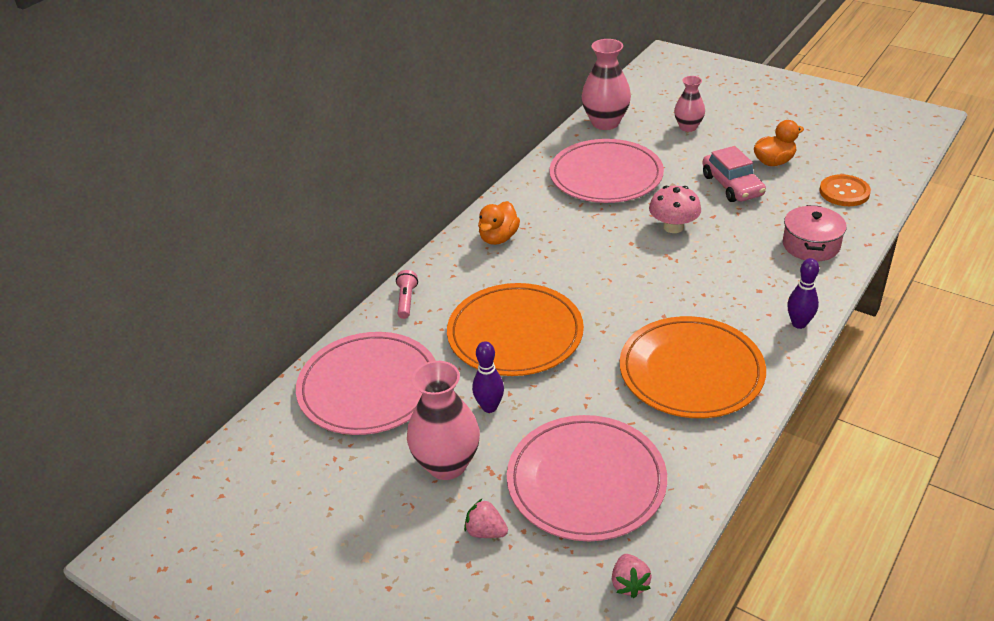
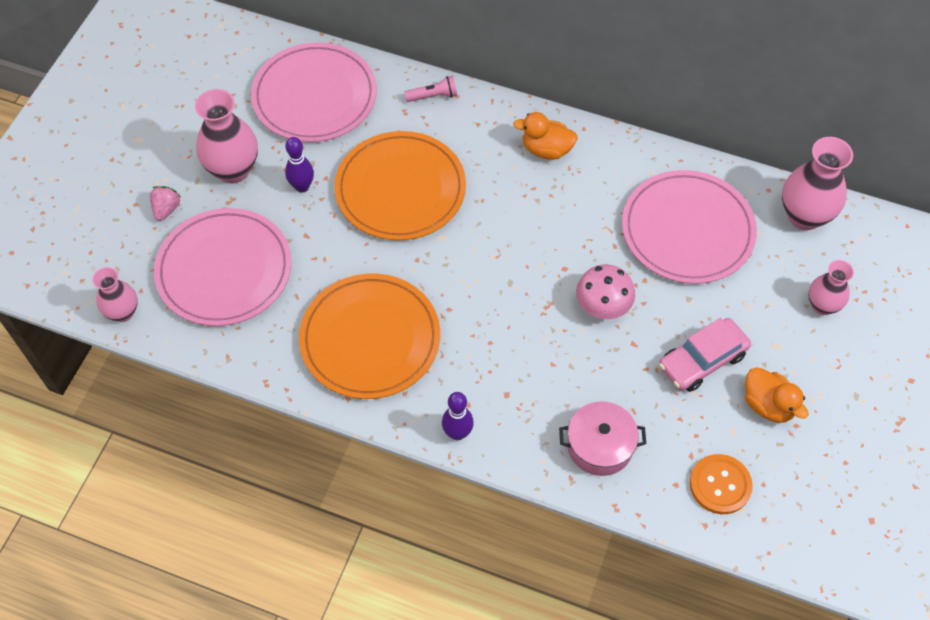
camera: 75 degrees right, 20 degrees up
(629, 584) = (123, 312): pink strawberry -> pink vase

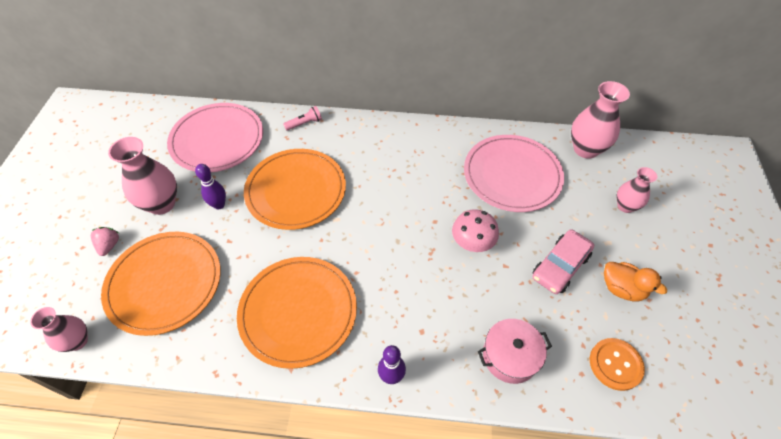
camera: 15 degrees left, 5 degrees down
(224, 270) = (164, 283): pink plate -> orange plate
(546, 149) = (395, 142): orange duck -> none

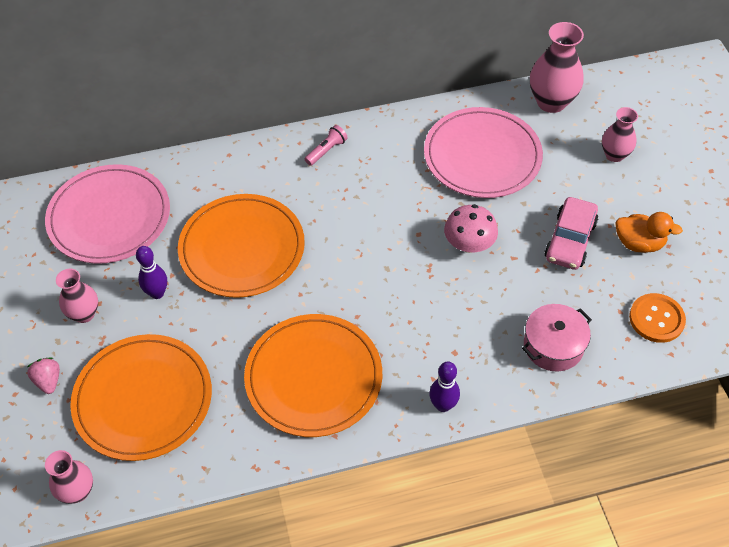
camera: 20 degrees left, 0 degrees up
(161, 204) = (84, 314): pink vase -> pink vase, size x0.62
(304, 123) = (210, 164): pink flashlight -> pink flashlight (326, 150)

